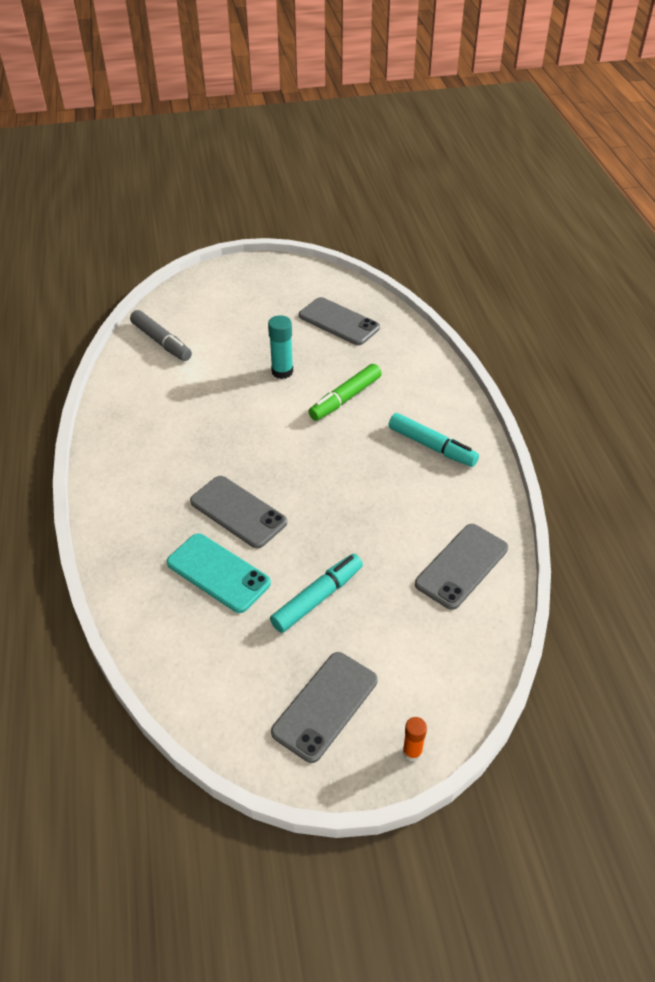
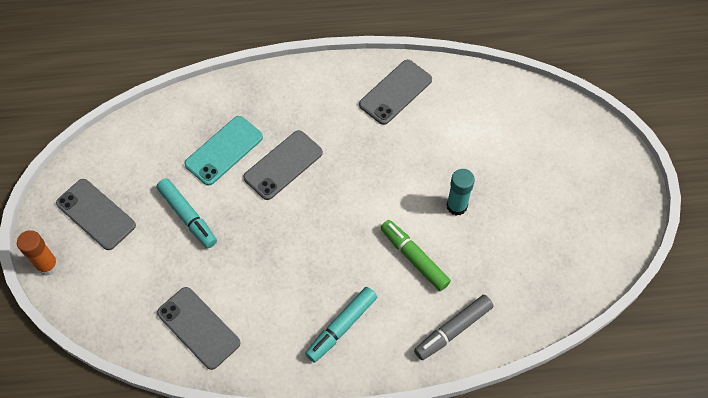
camera: 95 degrees right, 15 degrees up
(161, 342) = (504, 106): grey marker -> grey marker (453, 330)
(339, 322) = (534, 263): grey phone -> grey phone (395, 92)
(412, 752) = (48, 265): orange glue stick -> orange glue stick, size x1.58

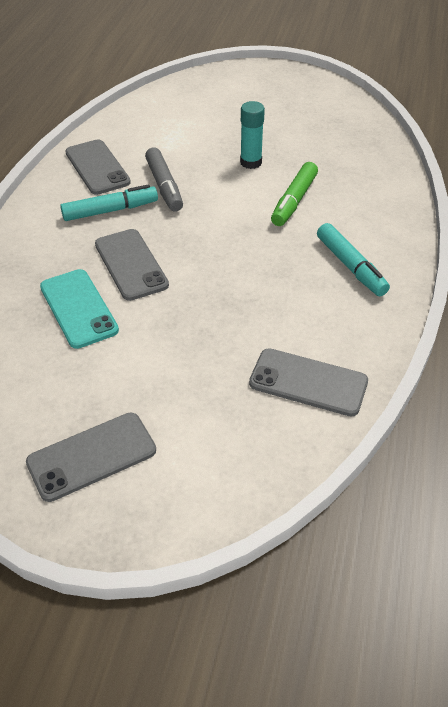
camera: 70 degrees left, 15 degrees down
(48, 265) = (143, 532): orange glue stick -> none
(187, 216) = (150, 361): turquoise marker -> turquoise marker (110, 210)
(198, 328) = (308, 382): grey phone -> grey phone turned 45 degrees clockwise
(414, 258) = (294, 201): green marker -> green marker turned 45 degrees counterclockwise
(453, 330) = (381, 196): grey marker -> grey marker (164, 186)

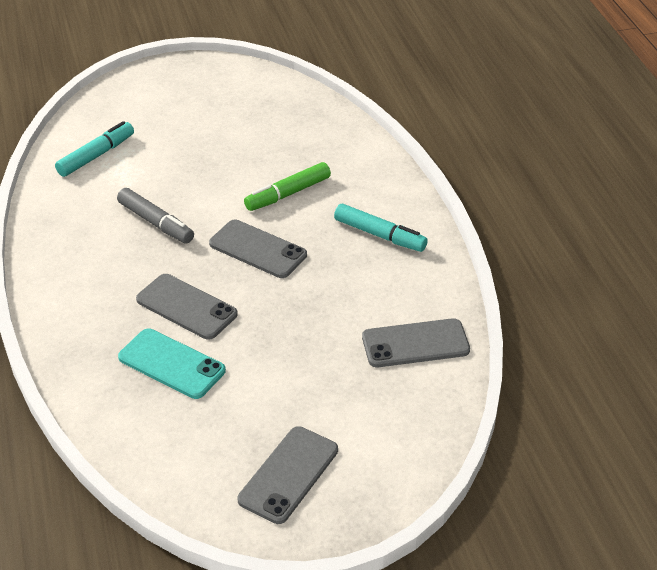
camera: 30 degrees left, 5 degrees down
(97, 167) = (72, 228): grey phone -> grey phone (258, 249)
(110, 210) = (123, 265): turquoise marker -> turquoise marker (96, 156)
(251, 162) = (220, 171): turquoise glue stick -> none
(294, 201) = (288, 194): green marker -> green marker turned 60 degrees clockwise

